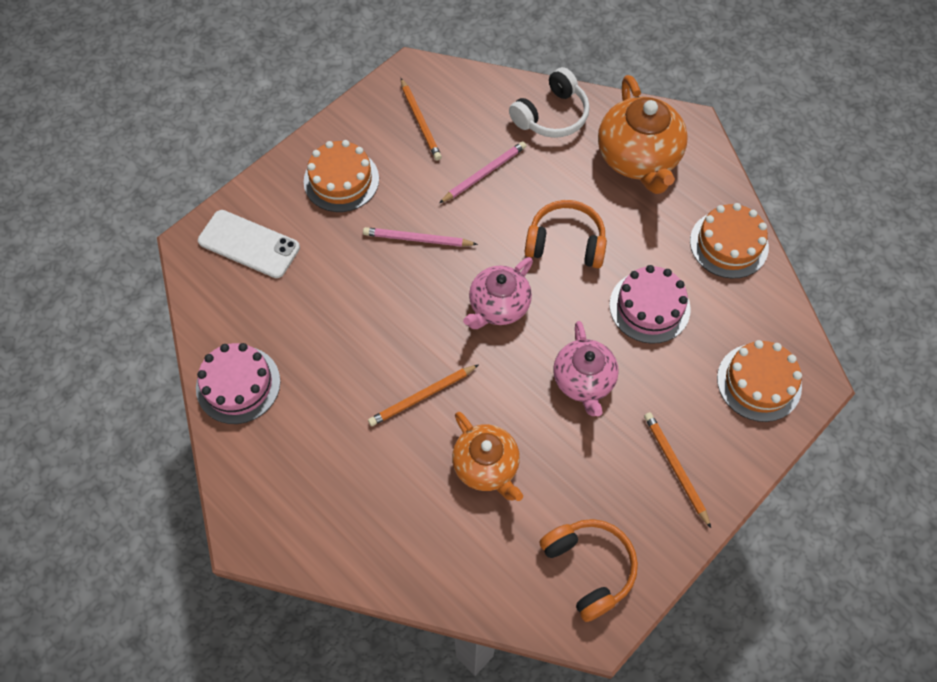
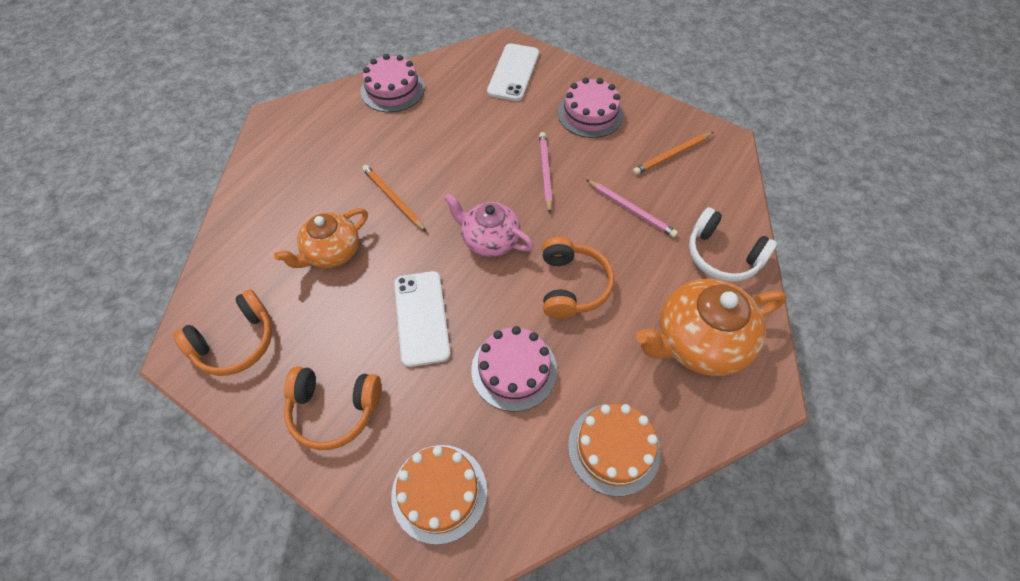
camera: 80 degrees right, 5 degrees down
(341, 180) = (590, 114): orange cake -> pink cake
(583, 381) = (421, 318): pink teapot -> white phone
(675, 468) = (334, 410): orange pencil -> orange headphones

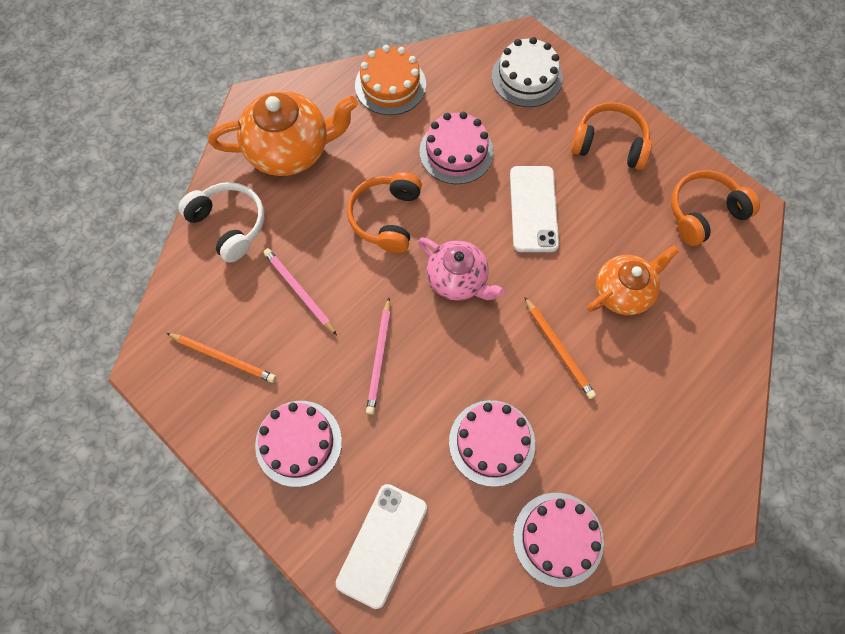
camera: 170 degrees left, 10 degrees up
(439, 493) = (527, 77): orange cake -> white cake
(444, 132) = (492, 442): none -> pink cake
(672, 155) = (223, 358): orange pencil -> orange pencil turned 45 degrees clockwise

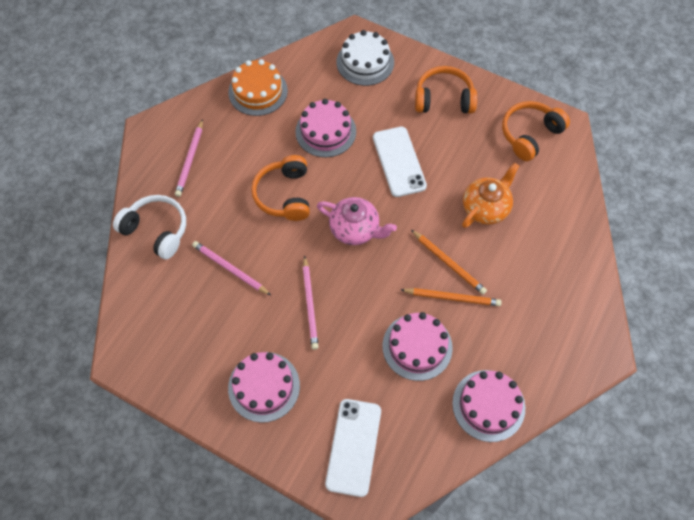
camera: 15 degrees left, 5 degrees down
(223, 358) = (183, 336): orange pencil -> orange pencil (452, 297)
(290, 150) = (190, 160): orange teapot -> pink pencil

